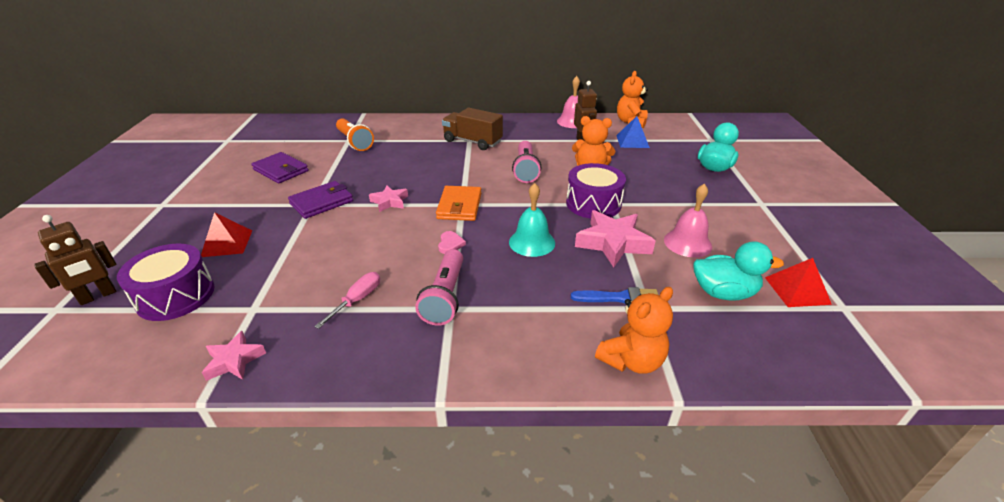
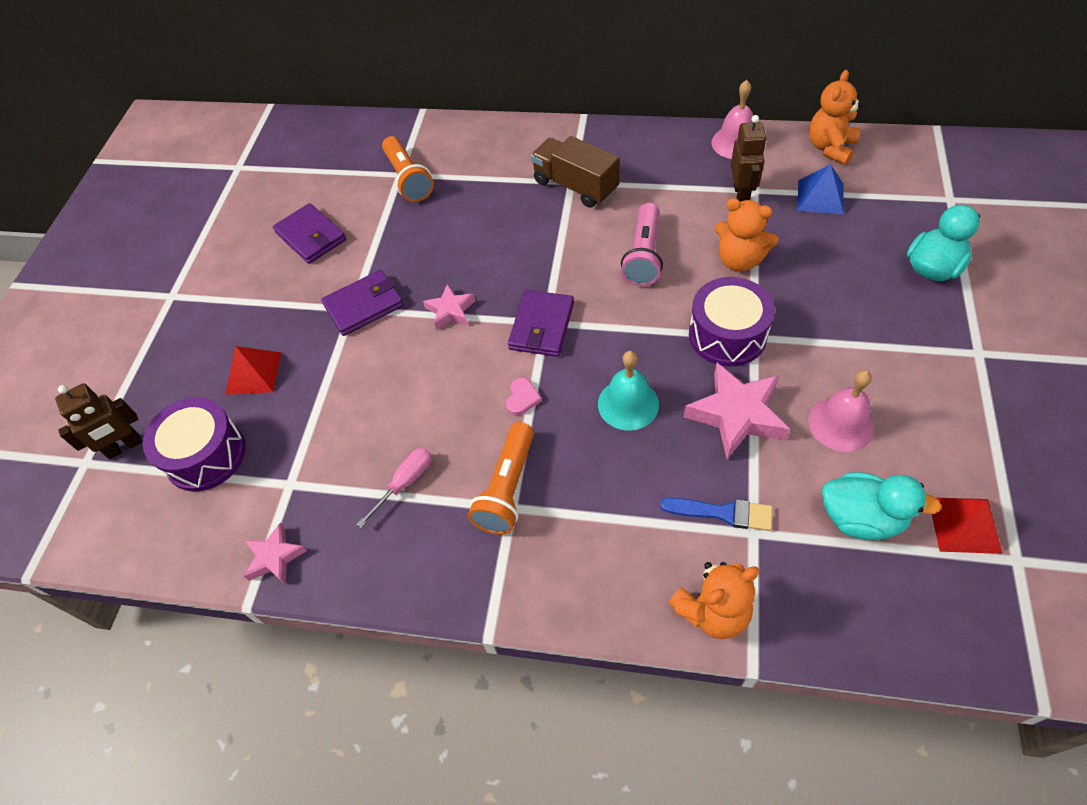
camera: 15 degrees right, 20 degrees up
(445, 297) = (507, 488): pink flashlight -> orange flashlight
(459, 206) = (541, 326): orange wallet -> purple wallet

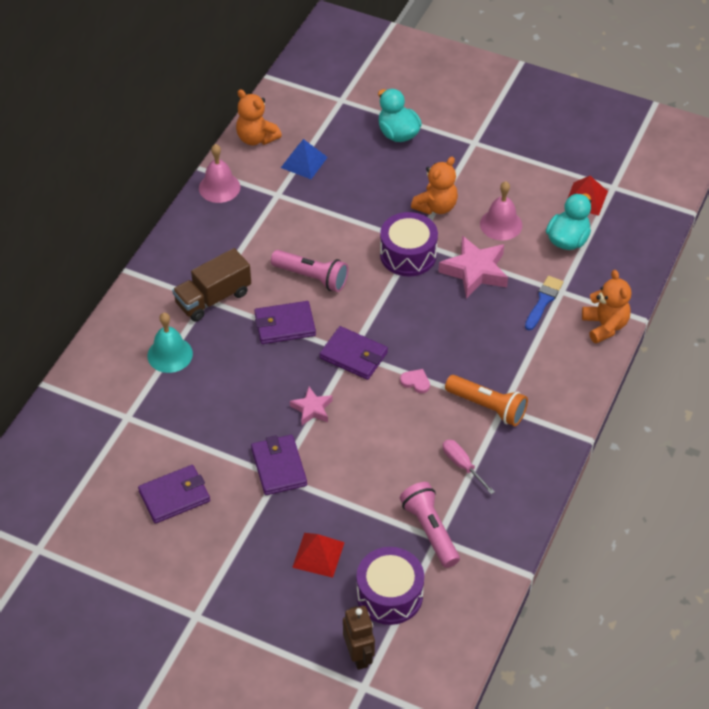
camera: 80 degrees left, 5 degrees down
(275, 557) = (496, 553): pink star -> none
(300, 473) = (430, 530): none -> pink flashlight
(408, 179) = (138, 412): orange flashlight -> none
(562, 253) = (284, 325): none -> purple wallet
(628, 404) = (444, 324): turquoise bell -> turquoise bell (170, 354)
(739, 260) = (343, 226): orange teddy bear -> orange teddy bear (436, 206)
(741, 194) = (278, 203): brown robot -> none

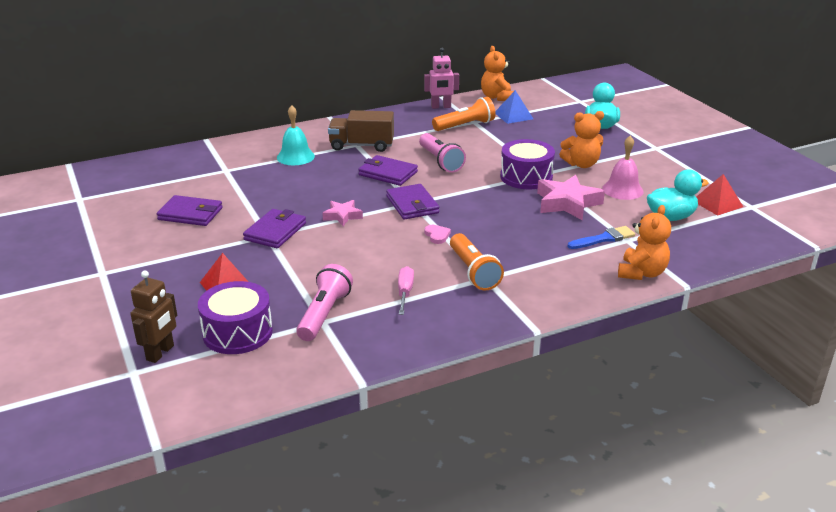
camera: 40 degrees right, 20 degrees down
(219, 187) = (441, 107): pink bell -> pink robot
(276, 206) = (465, 126): none -> orange flashlight

